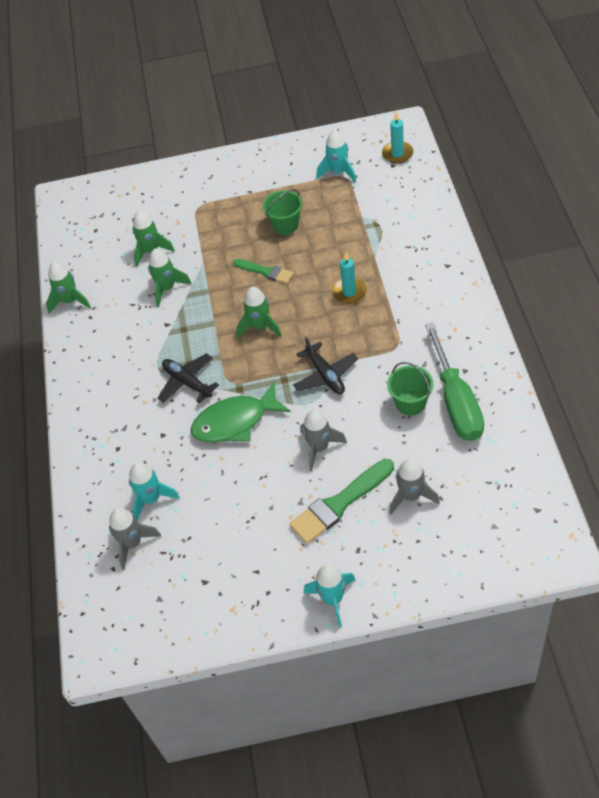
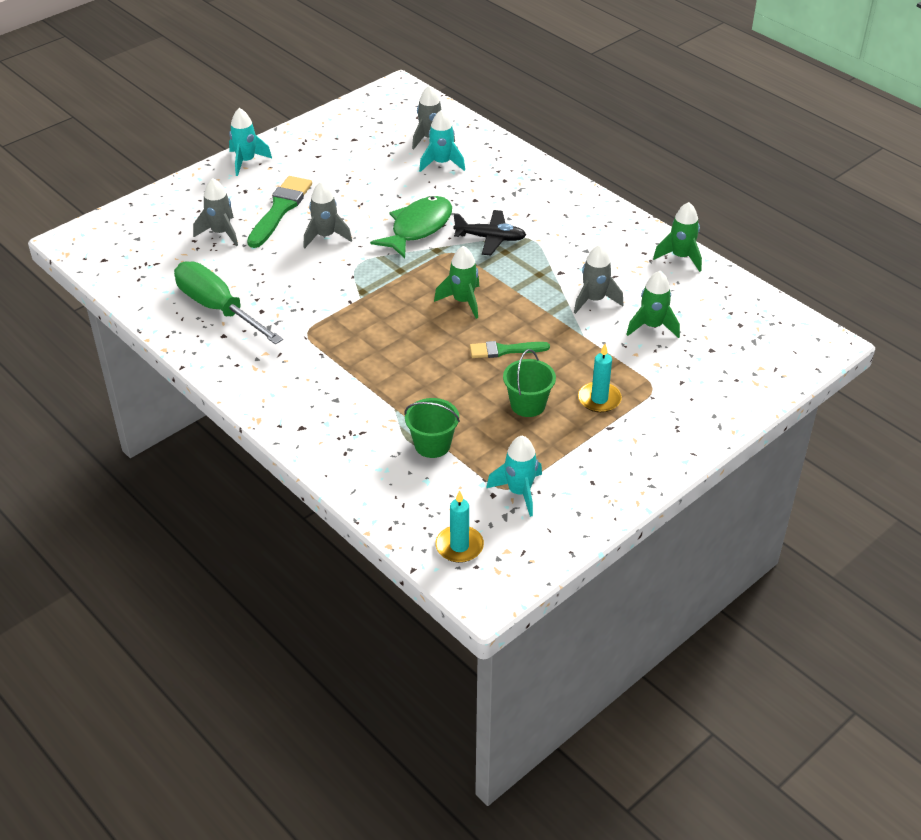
camera: 140 degrees right, 10 degrees down
(167, 288) = (594, 300): green rocket -> grey rocket
(325, 375) = (362, 286): black plane -> none
(349, 292) = (394, 362): turquoise candle -> turquoise candle (599, 399)
(410, 403) = (262, 293): green bucket -> green bucket (432, 445)

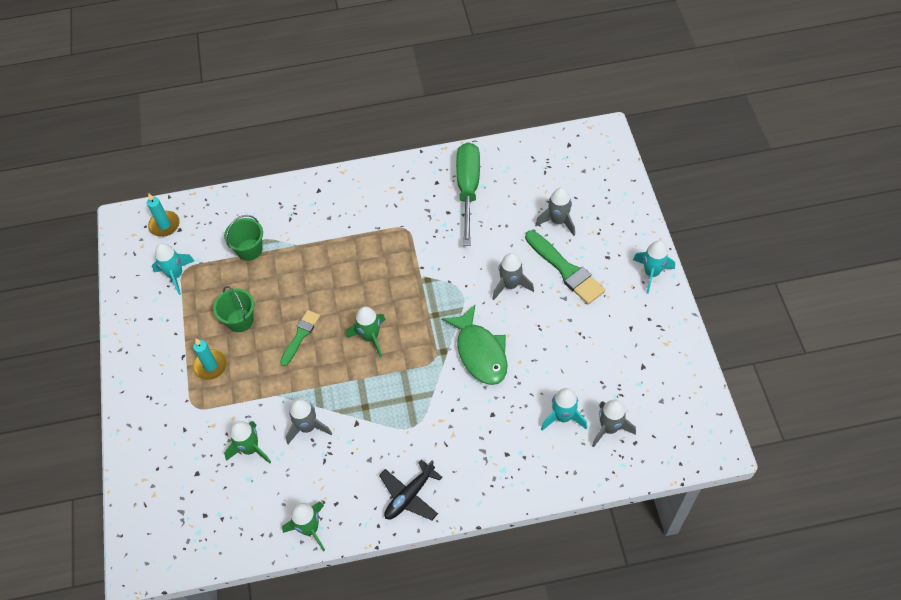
camera: 125 degrees right, 15 degrees up
(218, 308) = (468, 189): green screwdriver -> green screwdriver turned 75 degrees counterclockwise
(490, 238) = (432, 397): black plane -> black plane (409, 495)

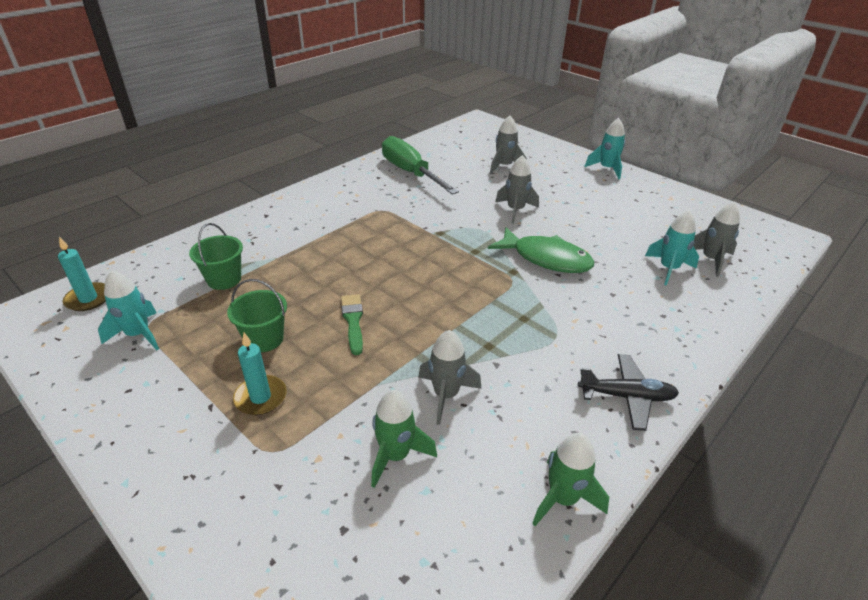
camera: 40 degrees left, 20 degrees down
(370, 337) = (431, 291): green rocket -> none
(409, 495) = (626, 396): black plane -> black plane turned 90 degrees counterclockwise
(565, 270) = (545, 188): green brush -> none

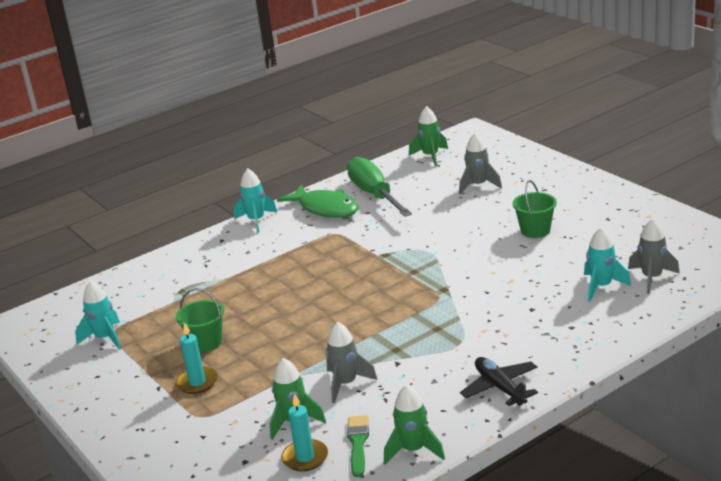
camera: 15 degrees right, 10 degrees down
(88, 299) = (65, 311): turquoise candle -> turquoise candle (305, 458)
(224, 279) = (177, 296): green bucket -> green bucket (535, 230)
(353, 321) = (283, 329): green brush -> green brush (358, 443)
(451, 140) = (430, 156): none -> green rocket
(515, 210) = (470, 232): grey rocket -> none
(546, 258) = (481, 278): green fish -> green fish (325, 208)
(607, 169) = (593, 185): turquoise rocket -> turquoise rocket (256, 221)
(626, 396) = (500, 388): black plane -> black plane turned 135 degrees counterclockwise

